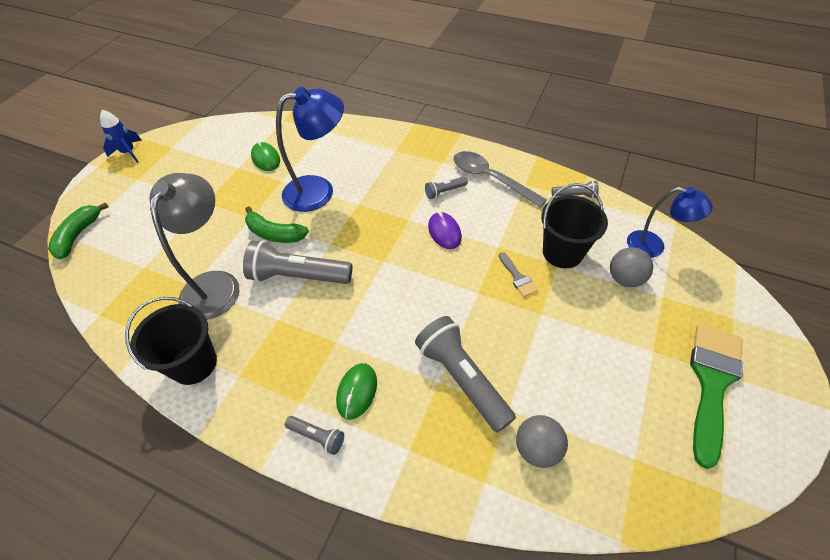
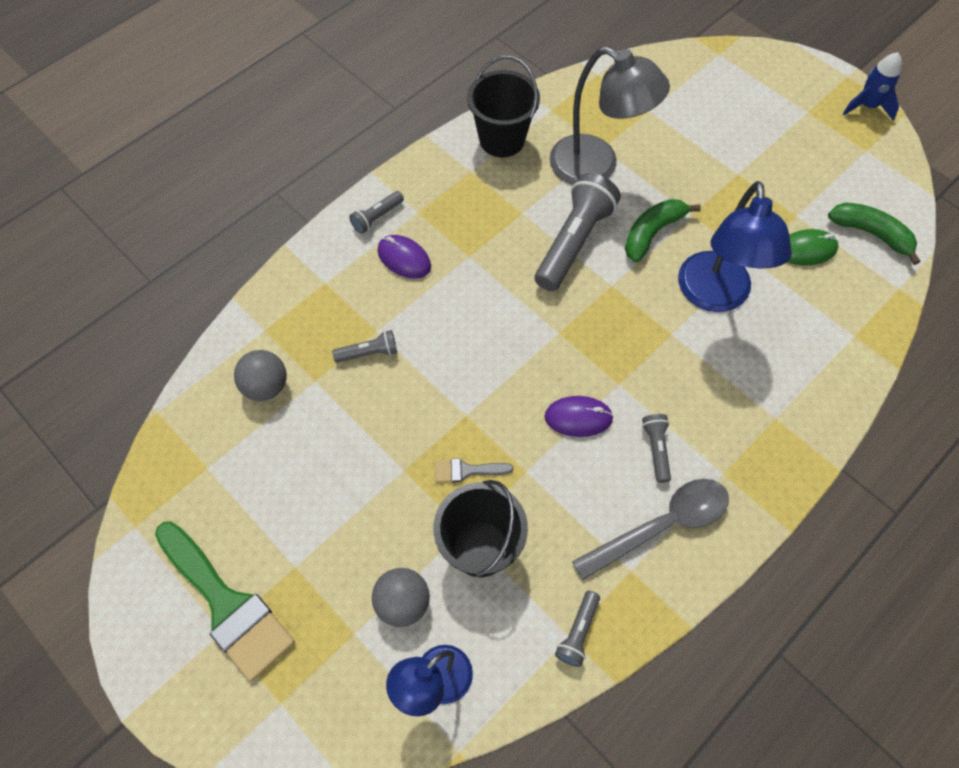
camera: 110 degrees right, 10 degrees up
(78, 235) = (722, 59): green banana -> green banana (871, 233)
(357, 391) = (404, 259): green mouse -> purple mouse
(462, 379) = (368, 353): grey flashlight -> grey flashlight, size x0.48

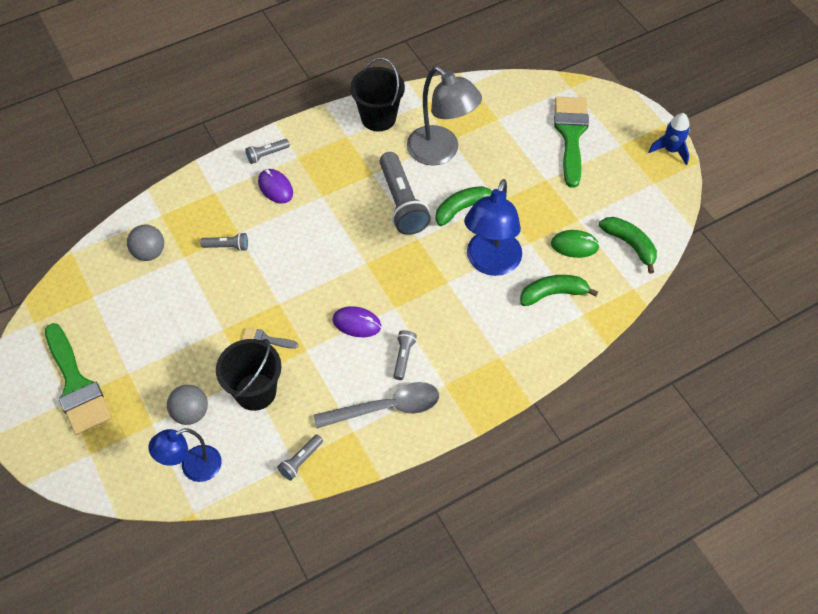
camera: 15 degrees right, 5 degrees down
(573, 242) = (402, 202): grey flashlight -> grey flashlight turned 120 degrees clockwise
(744, 112) = (571, 135): none -> green brush
(807, 318) = (553, 294): none -> green banana

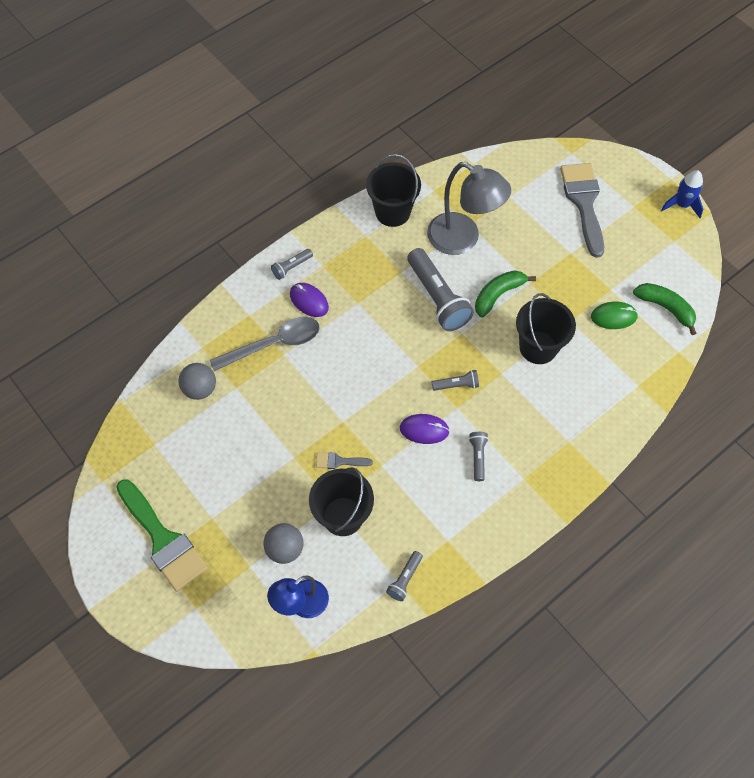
camera: 10 degrees left, 5 degrees up
(227, 246) = (276, 370): grey flashlight -> grey flashlight (456, 385)
(386, 408) = (473, 511): grey spoon -> grey spoon (274, 344)
(490, 263) = (538, 347): blue lamp -> black bucket
(553, 294) = (604, 369): green banana -> none
(571, 135) = (583, 203): green brush -> grey brush

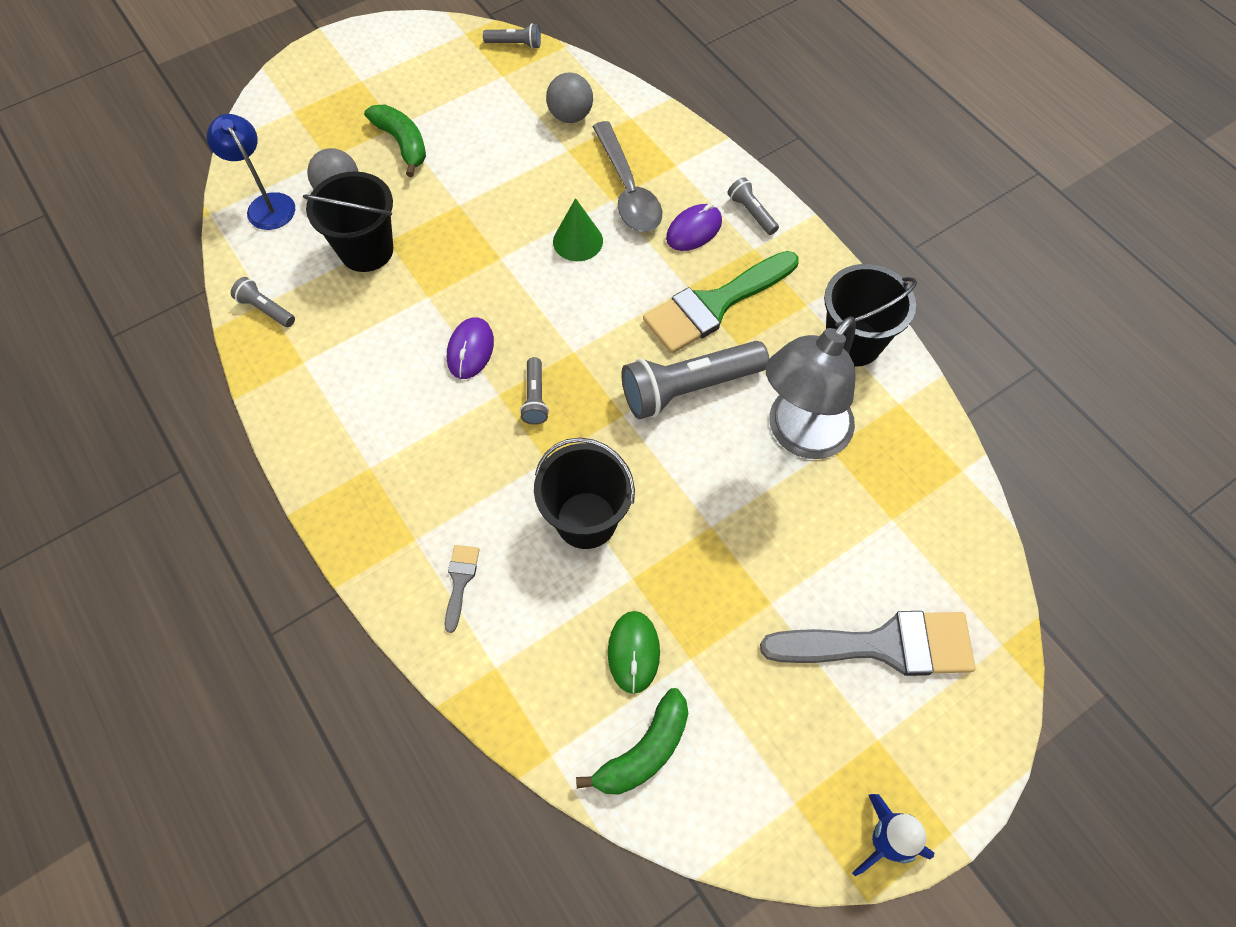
camera: 95 degrees right, 0 degrees up
(163, 540) = (381, 84): green brush -> green brush (714, 305)
(323, 372) = (578, 241): none -> green cone
(339, 461) = (443, 250): grey brush -> grey brush (460, 581)
(478, 457) = (415, 412): grey flashlight -> grey flashlight (515, 44)
(498, 295) = (689, 474): green banana -> green banana (402, 143)

